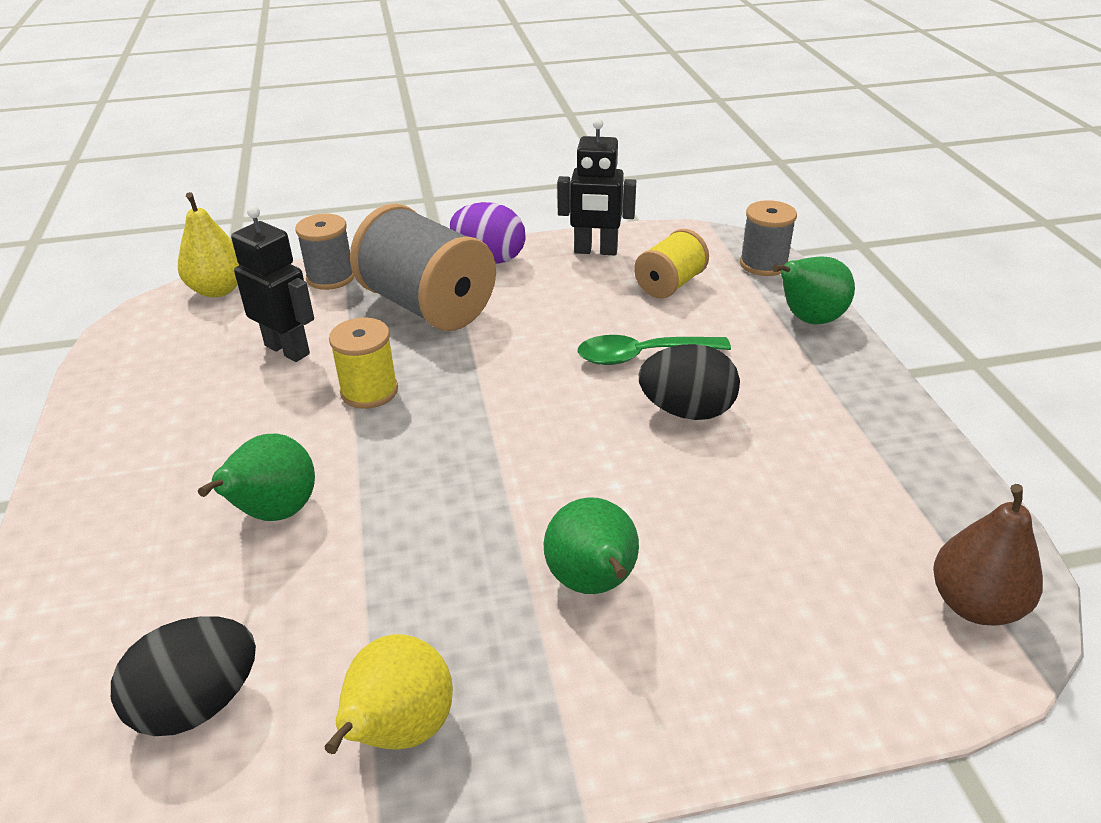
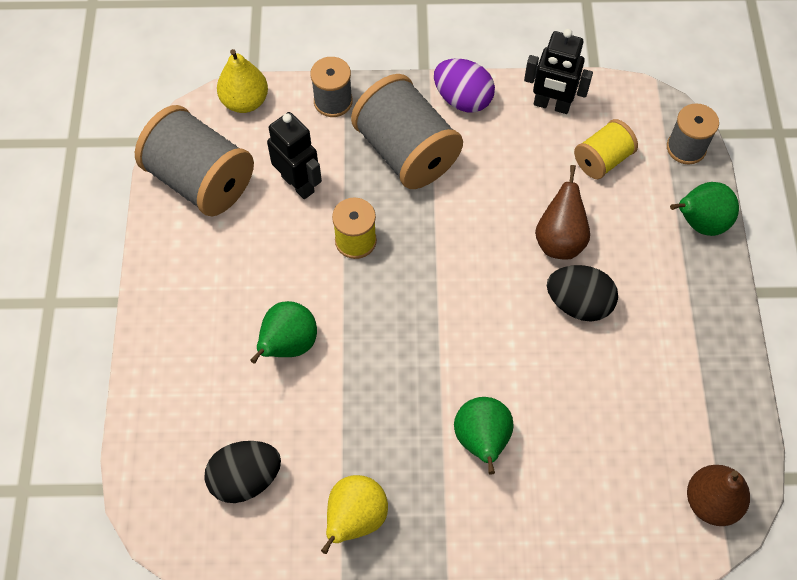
camera: 10 degrees right, 25 degrees up
(153, 362) = (201, 180): none -> grey spool
(641, 356) = (559, 240): green spoon -> brown pear

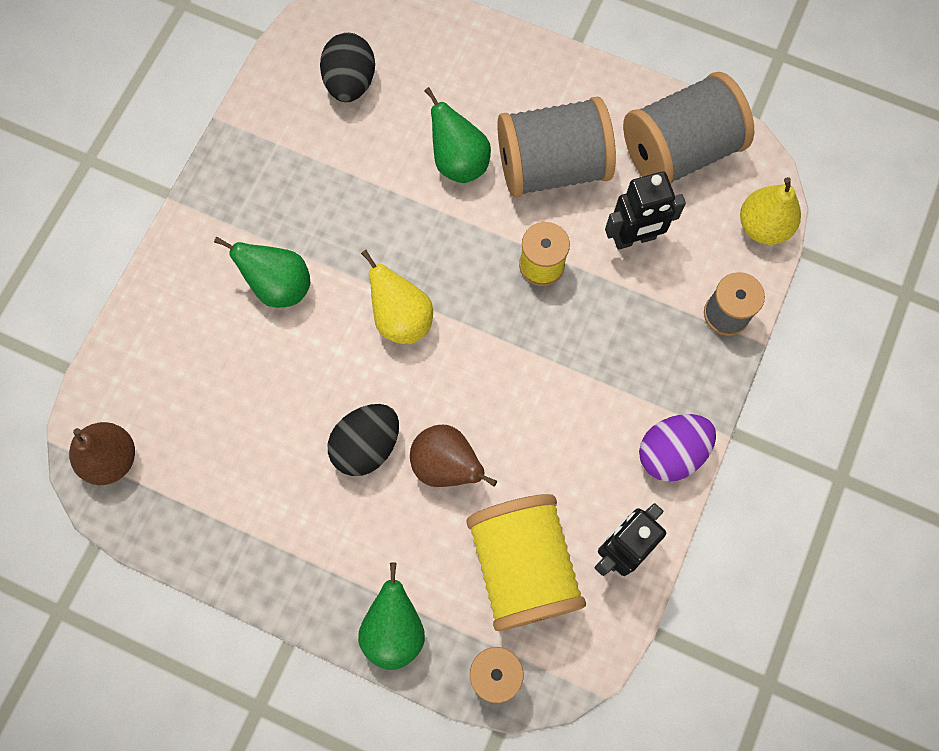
camera: 115 degrees right, 10 degrees up
(355, 518) = (269, 152): yellow pear -> yellow pear (401, 318)
(406, 152) = (626, 361): grey spool -> grey spool (552, 167)
(602, 160) = (522, 566): yellow spool -> yellow spool, size x1.82

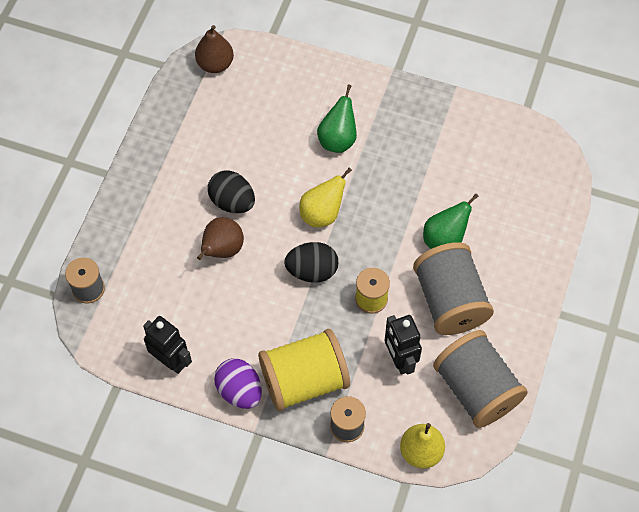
camera: 85 degrees right, 10 degrees down
(350, 82) = (497, 165): black egg -> black egg (312, 271)
(394, 629) = (115, 229): green pear -> none
(522, 566) = (157, 300): yellow spool -> yellow spool (304, 380)

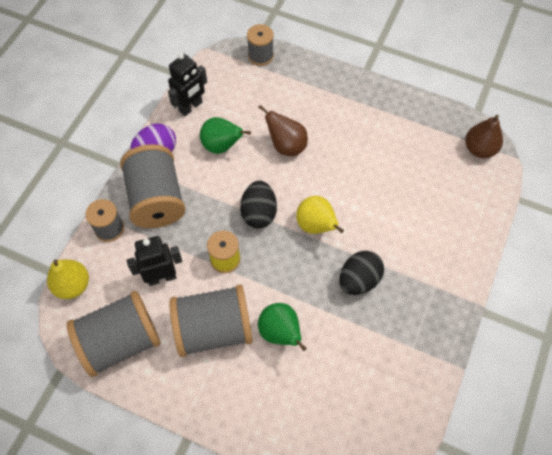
camera: 95 degrees right, 0 degrees up
(232, 202) = (333, 156): black egg -> black egg (359, 280)
(304, 380) = (157, 199): yellow spool -> grey spool
(338, 139) = (397, 246): green pear -> green pear (222, 146)

